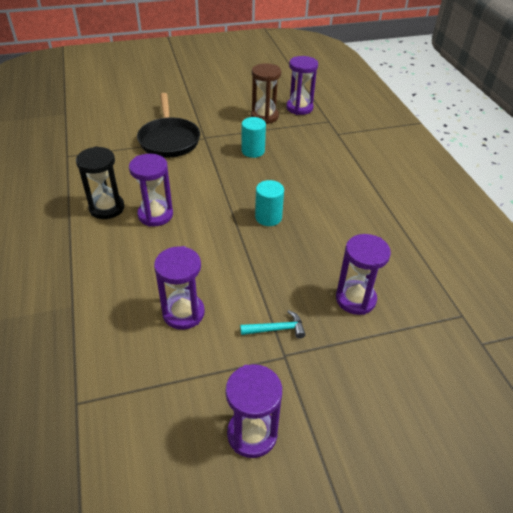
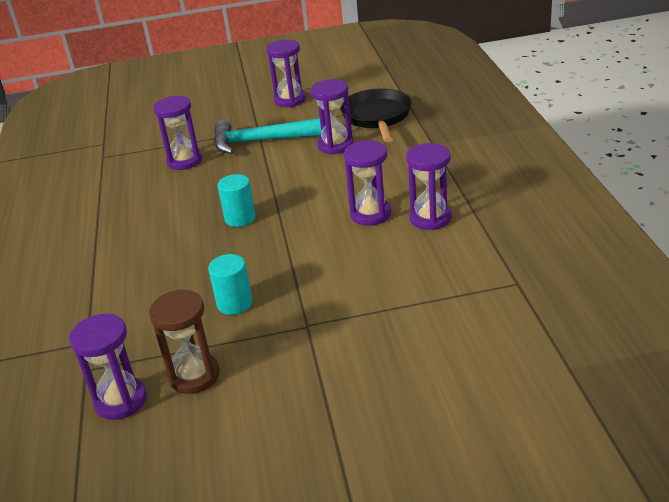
camera: 170 degrees left, 10 degrees down
(107, 208) = (430, 218): black hourglass -> purple hourglass
(169, 140) = (364, 318): black pan -> black pan (377, 117)
(276, 329) = (259, 141): turquoise hammer -> turquoise hammer, size x2.12

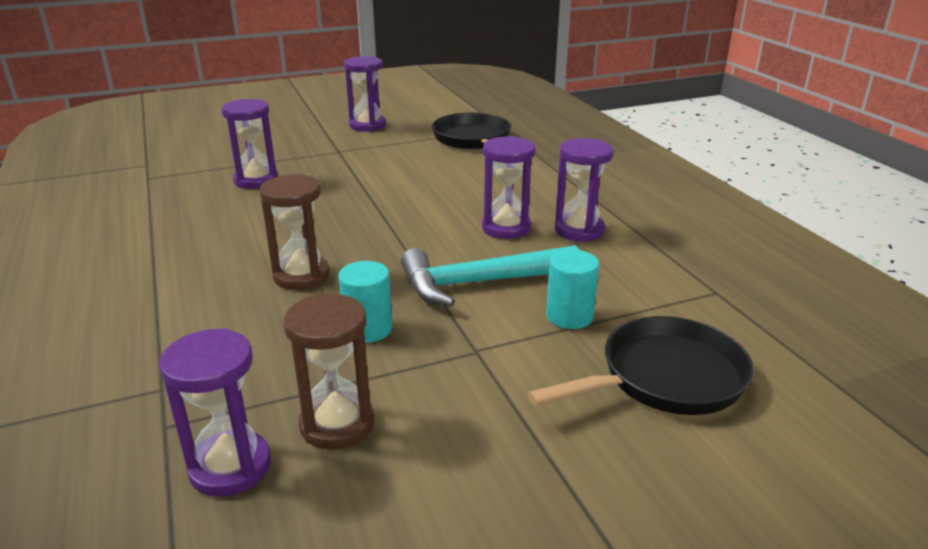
camera: 15 degrees left, 5 degrees down
(198, 255) = (301, 276): none -> brown hourglass
(240, 218) = (345, 235): turquoise cylinder -> turquoise cylinder (569, 316)
(259, 141) = (344, 161): turquoise hammer -> turquoise hammer (480, 283)
(335, 145) = (436, 164): purple hourglass -> none
(437, 356) = (665, 378): none -> black pan

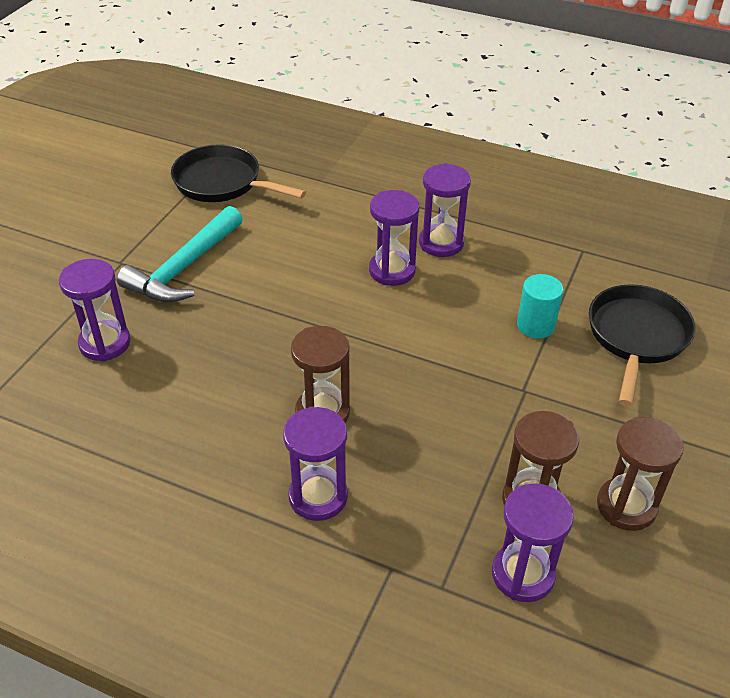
camera: 45 degrees left, 15 degrees up
(367, 125) = (92, 213): purple hourglass -> purple hourglass (318, 496)
(368, 329) = (440, 422): turquoise cylinder -> none
(410, 492) = (626, 506): none -> brown hourglass
(480, 283) = (448, 334): turquoise hammer -> turquoise hammer (184, 268)

